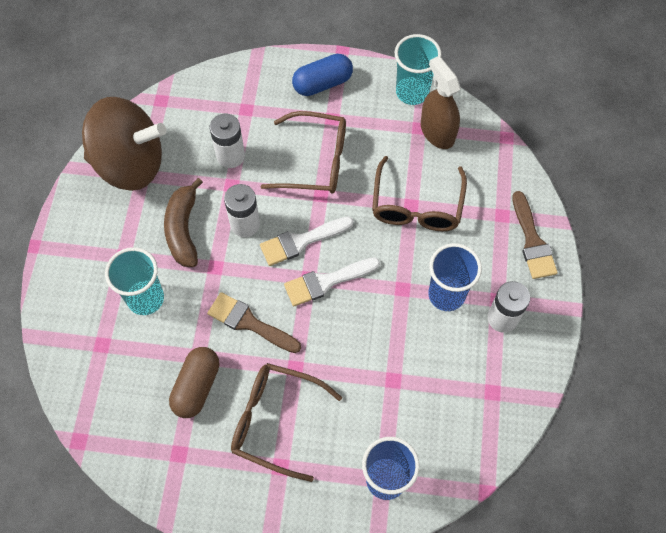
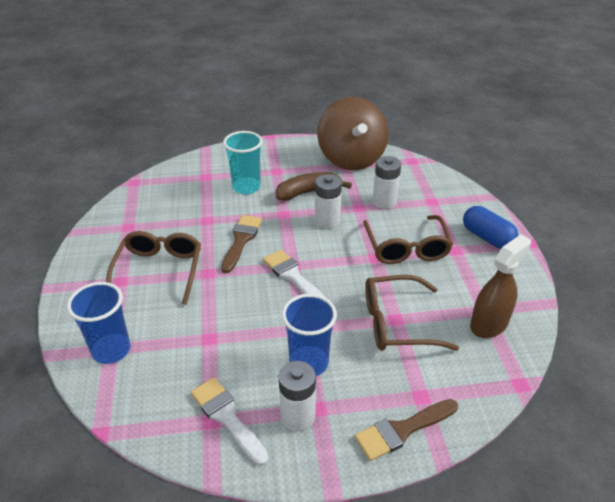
camera: 75 degrees right, 25 degrees down
(197, 386) = (182, 224): brown capsule -> none
(301, 241) = (325, 254): white brush -> white brush (227, 417)
(412, 92) = (521, 297): turquoise cup -> none

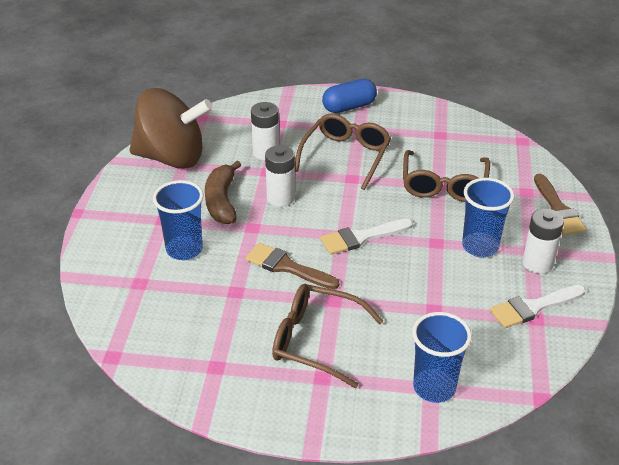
camera: 75 degrees left, 0 degrees up
(246, 187) = (184, 249): turquoise cup -> blue cup
(406, 248) = (346, 156): brown glasses -> brown glasses turned 75 degrees counterclockwise
(489, 324) = (457, 137): brown spray bottle -> none

